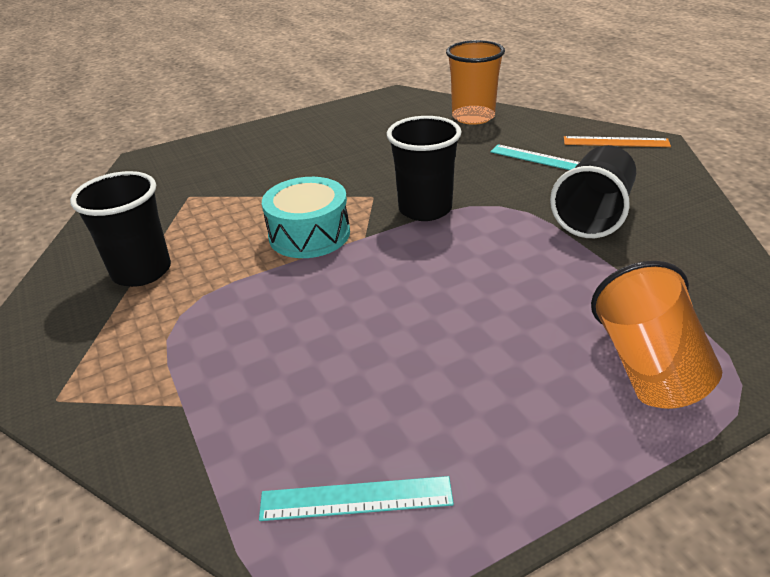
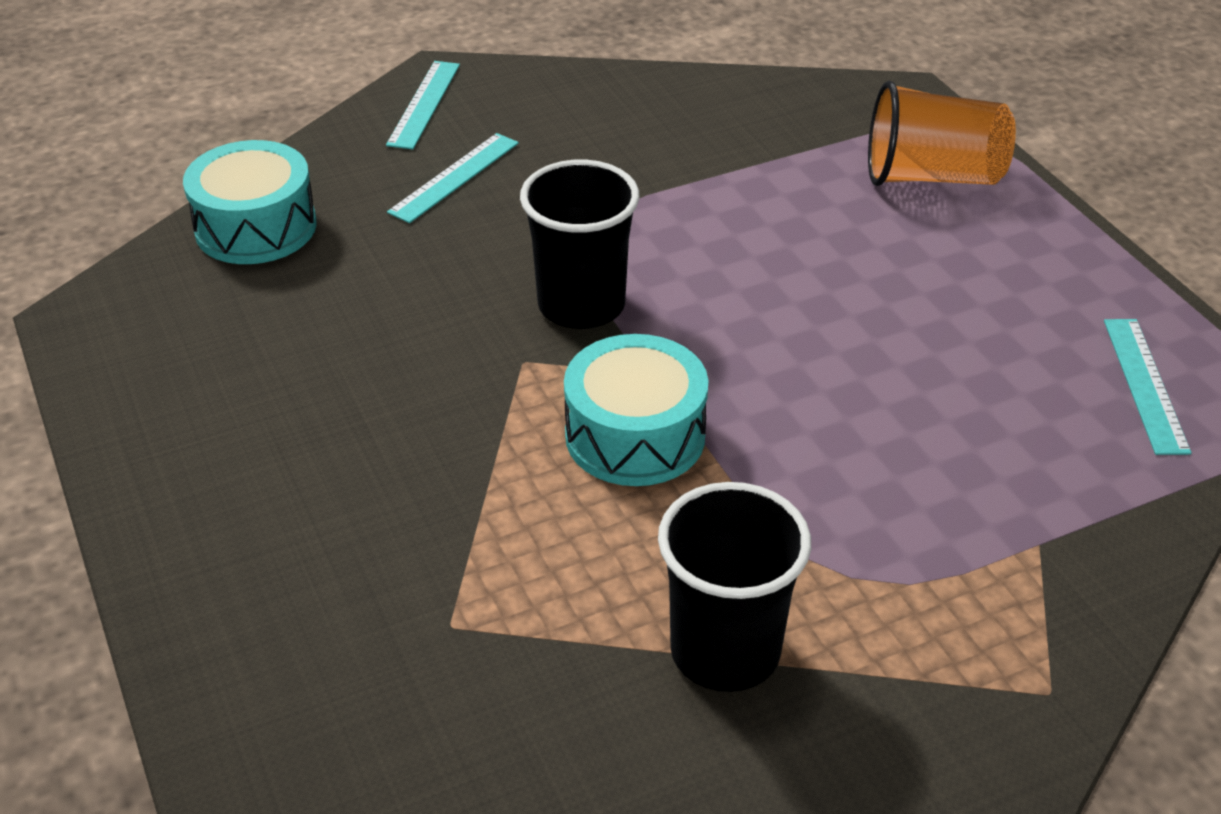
camera: 90 degrees left, 5 degrees up
(473, 117) = (256, 227): orange cup -> turquoise drum
(593, 215) = (632, 159): black cup -> none
(615, 142) = (423, 104): orange ruler -> turquoise ruler

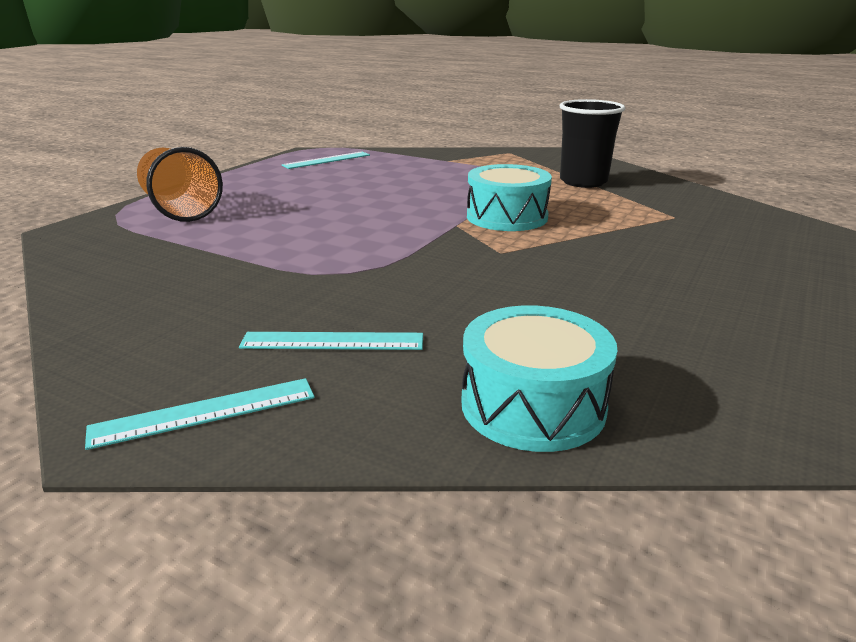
camera: 125 degrees left, 15 degrees down
(581, 305) = (429, 252): black cup -> none

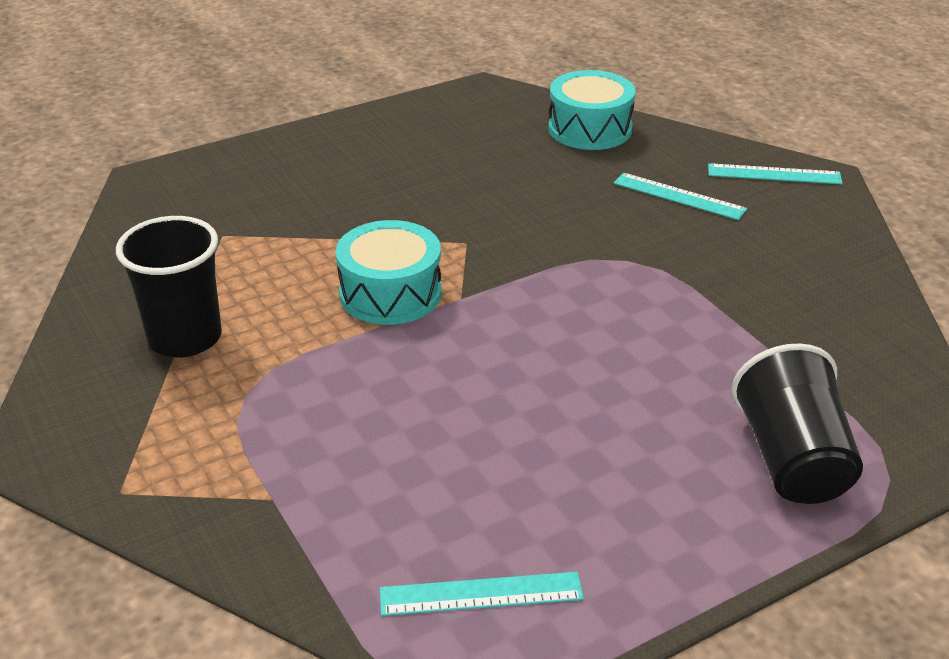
camera: 150 degrees left, 10 degrees up
(180, 209) = (792, 460): orange cup -> black cup

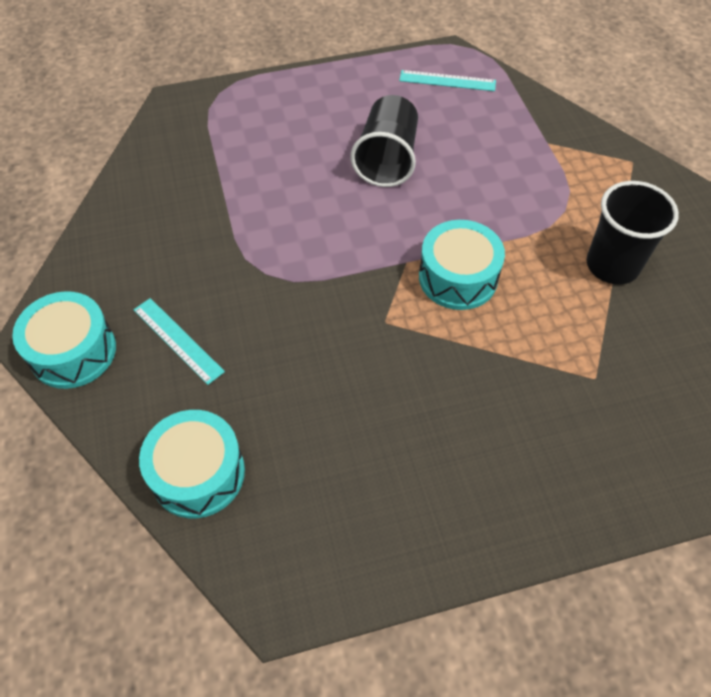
camera: 165 degrees left, 20 degrees up
(774, 174) = (73, 351): turquoise ruler -> turquoise drum
(792, 460) = (260, 110): black cup -> black cup (387, 159)

